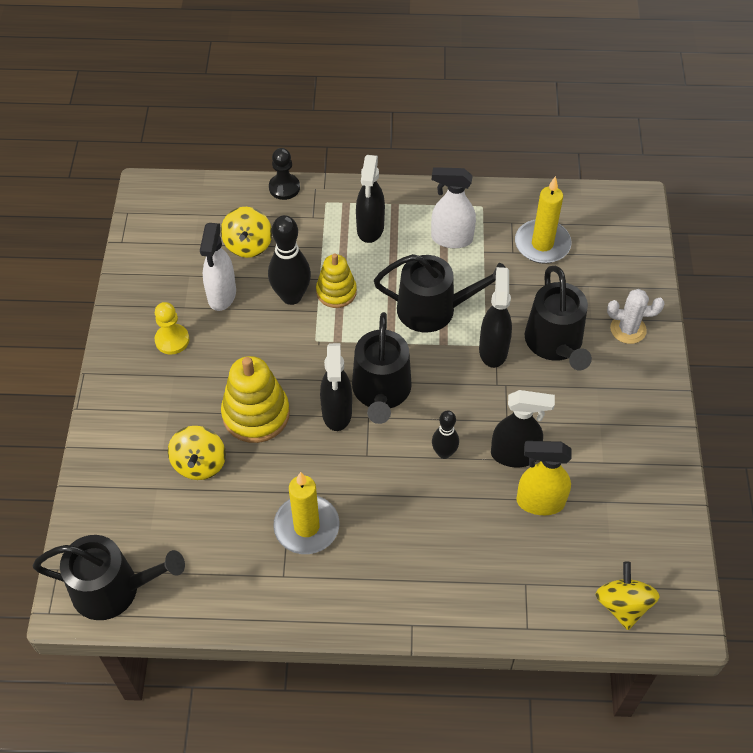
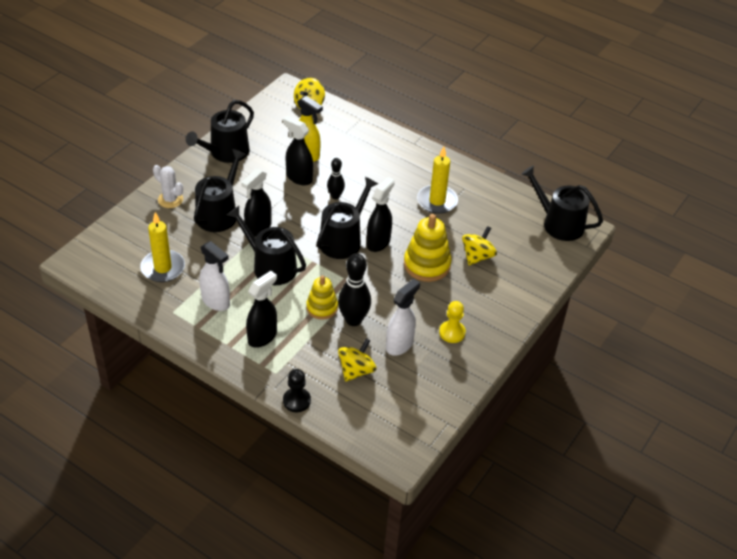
camera: 150 degrees left, 10 degrees down
(642, 439) = (225, 152): none -> black watering can

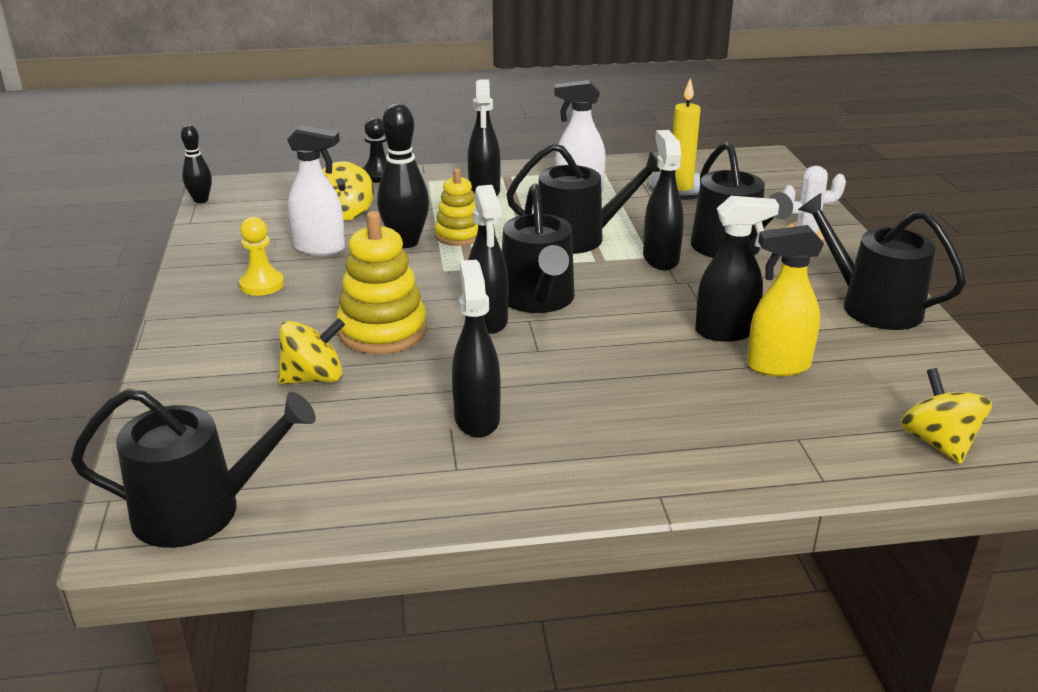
camera: 140 degrees right, 15 degrees down
(225, 152) = (872, 305): black watering can -> black watering can turned 45 degrees counterclockwise
(335, 196) = (637, 339): black bowling pin -> black bowling pin (201, 200)
(399, 344) = (320, 248): white spray bottle -> white spray bottle turned 75 degrees counterclockwise
(437, 201) = (477, 418): yellow candle -> black spray bottle
(477, 256) = (314, 378): yellow spinning top -> yellow spinning top turned 105 degrees counterclockwise

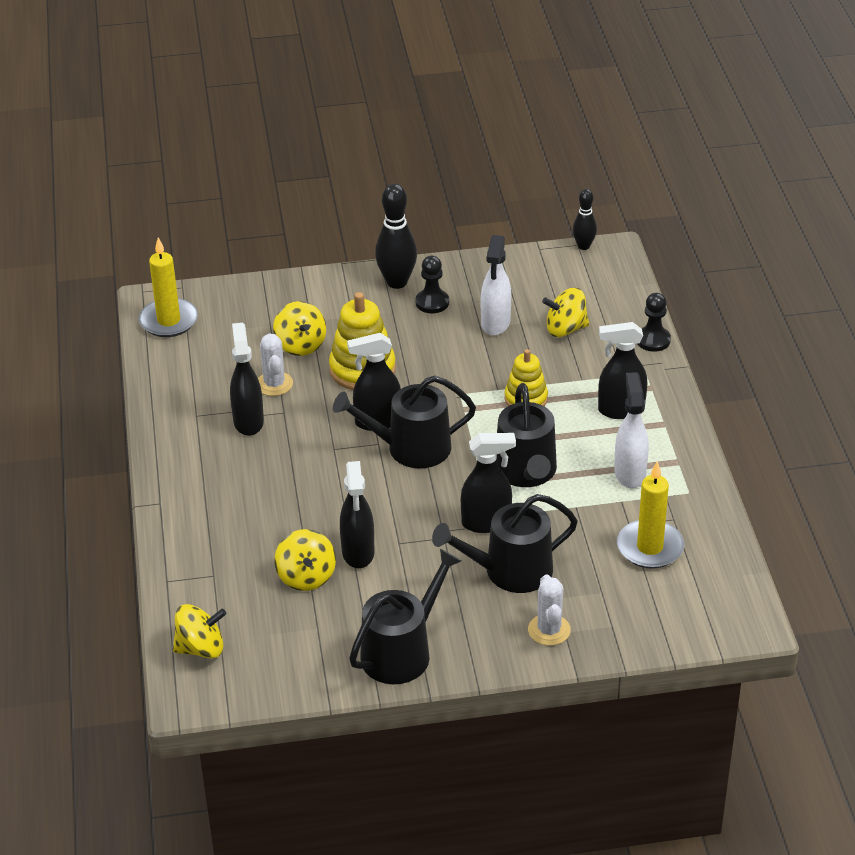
camera: 90 degrees right, 10 degrees up
(200, 510) = (168, 321): black watering can -> yellow candle
(262, 285) = (432, 302): yellow pawn -> black pawn
(397, 398) = (274, 384): none -> white cactus
(405, 242) = (509, 369): black bowling pin -> black bowling pin (397, 282)
(477, 418) = (248, 421): black spray bottle -> black spray bottle turned 90 degrees counterclockwise
(777, 366) = (306, 576): yellow spray bottle -> yellow spinning top

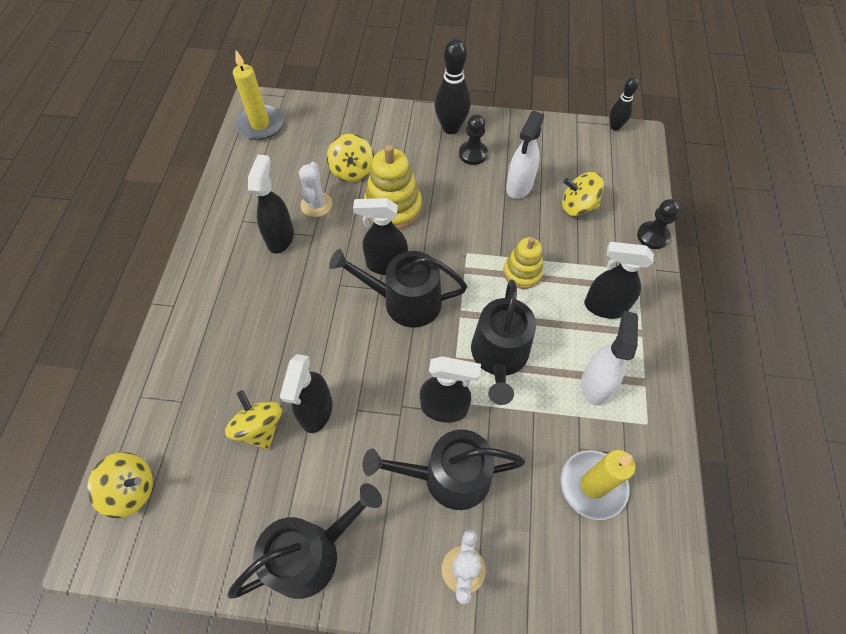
camera: 15 degrees right, 20 degrees up
(306, 576) = (260, 427): yellow spinning top -> yellow spinning top turned 150 degrees clockwise

